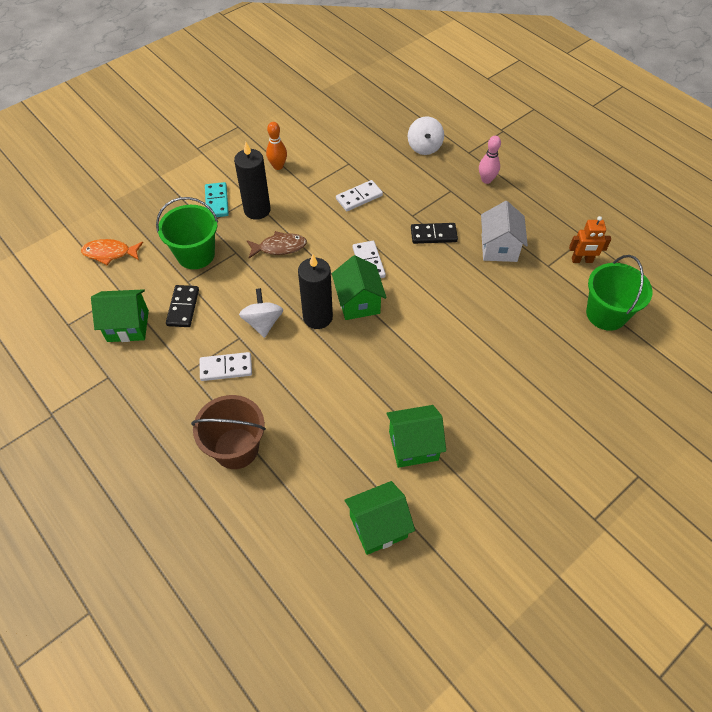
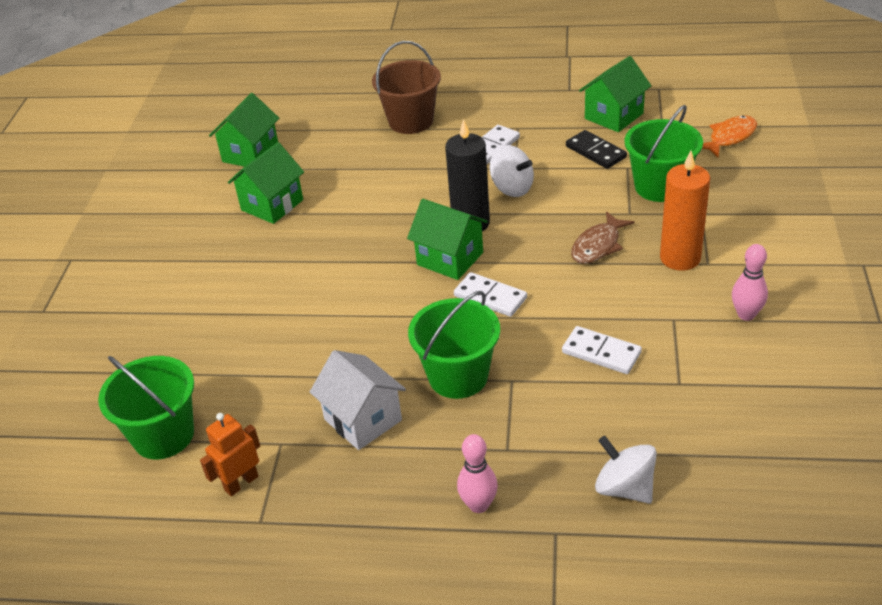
camera: 140 degrees right, 15 degrees down
(217, 202) = (731, 235): turquoise domino -> none
(257, 210) = (680, 258): black candle -> orange candle
(278, 166) = (746, 314): orange bowling pin -> pink bowling pin
(359, 197) = (601, 352): white domino -> white domino turned 75 degrees counterclockwise
(433, 235) = (458, 376): black domino -> green bucket

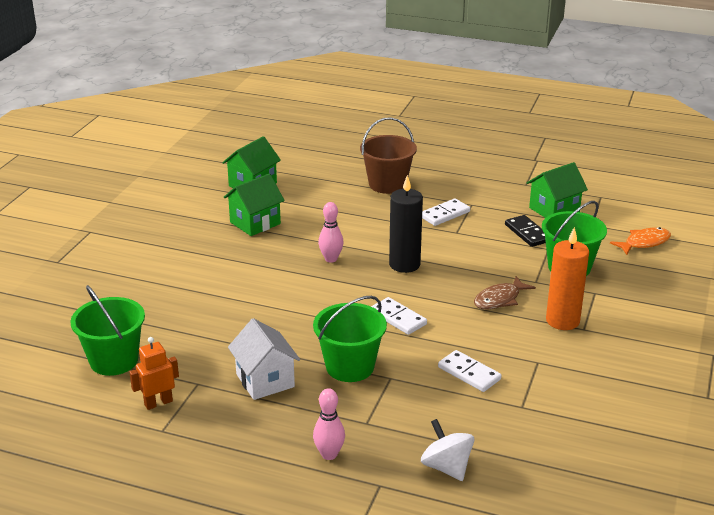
camera: 10 degrees right, 10 degrees down
(450, 259) = (377, 286): green house -> none
(512, 188) = (448, 246): white spinning top -> none
(746, 314) = (598, 370): pink bowling pin -> pink bowling pin (331, 259)

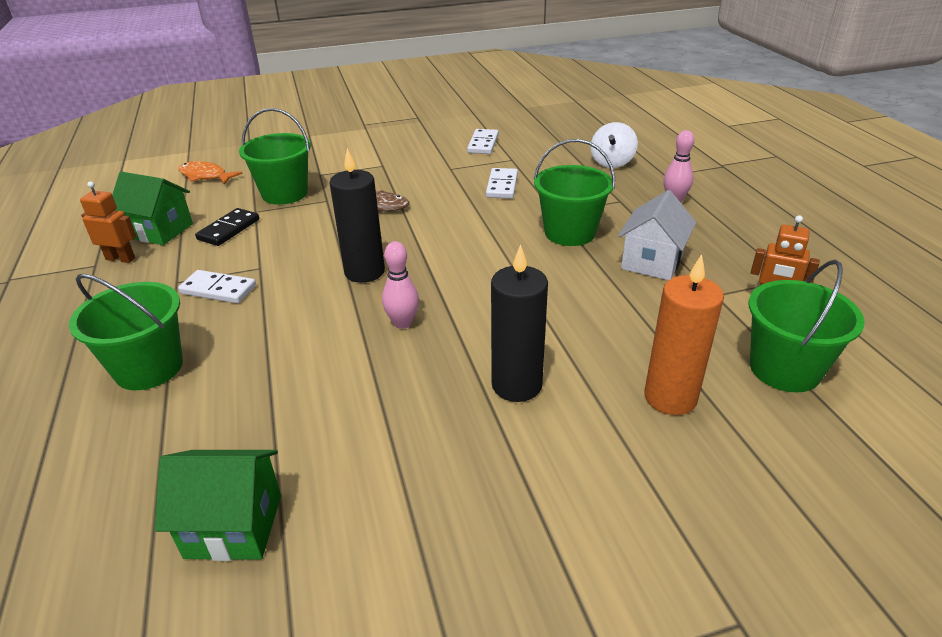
camera: 125 degrees left, 5 degrees up
(232, 271) = (516, 385): none -> black candle
(255, 223) = (371, 439): green house -> none
(387, 184) = (149, 368): brown bucket -> green bucket
(398, 318) = (468, 239): white domino -> white domino (483, 144)
(525, 192) = (120, 259): none -> orange robot
(562, 321) = (380, 174): orange candle -> orange candle (670, 397)

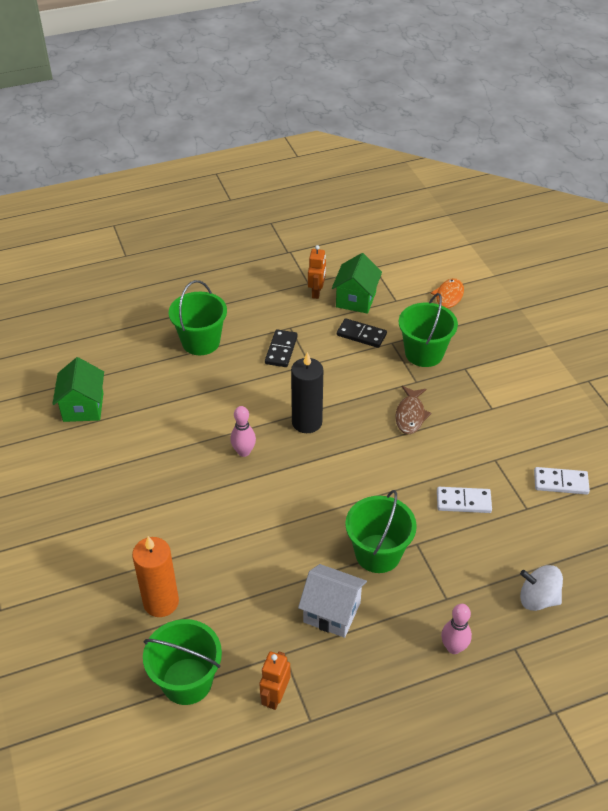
camera: 85 degrees right, 10 degrees up
(218, 290) = (281, 350): white domino -> black domino
(516, 385) = (177, 517): black candle -> none

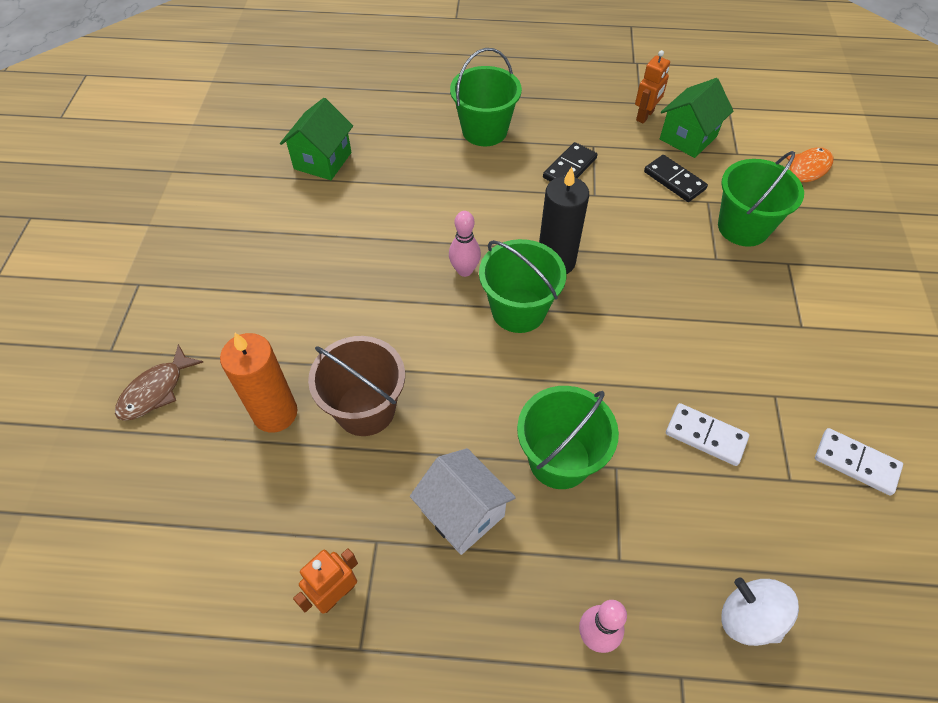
camera: 25 degrees right, 10 degrees up
(187, 681) = (248, 525): green bucket -> green bucket (518, 310)
(226, 573) = (365, 409): none -> brown bucket
(410, 415) = (688, 297): brown fish -> brown fish (156, 391)

